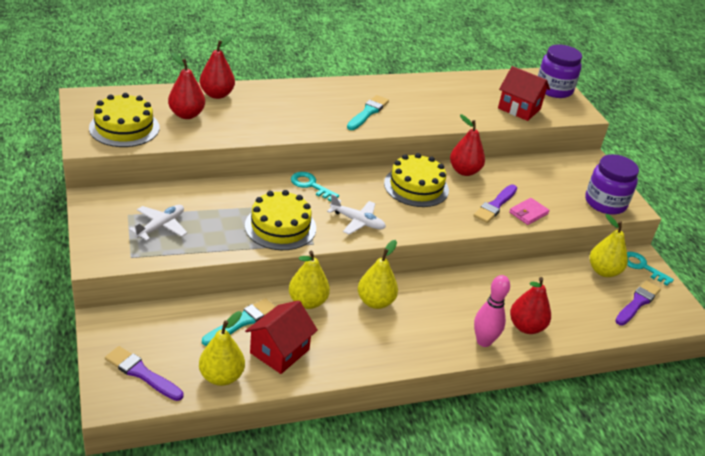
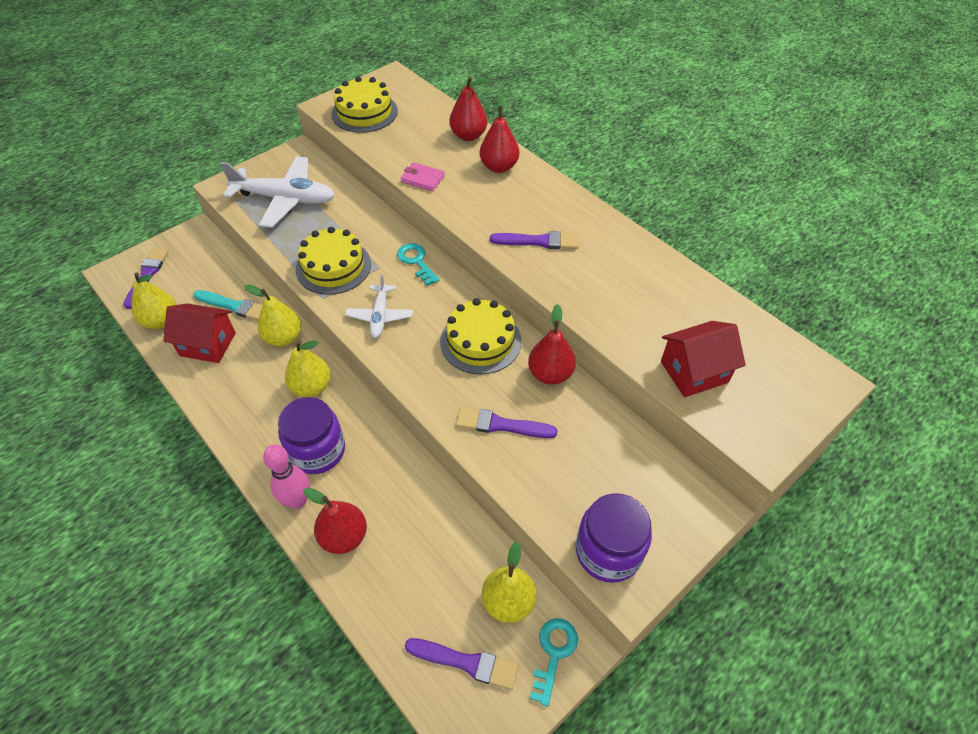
camera: 70 degrees right, 15 degrees up
(161, 226) = (285, 199): white plane -> white plane, size x1.81
(186, 115) = (416, 133): red pear -> red pear (499, 167)
(310, 185) = (416, 261): turquoise key -> turquoise key turned 45 degrees counterclockwise
(368, 112) = (538, 241): turquoise brush -> purple brush
(519, 109) = (694, 372): red house -> red house turned 60 degrees clockwise
(528, 213) = (511, 464): pink wallet -> pink wallet (423, 179)
(554, 89) = (795, 397): purple jar -> purple jar (317, 451)

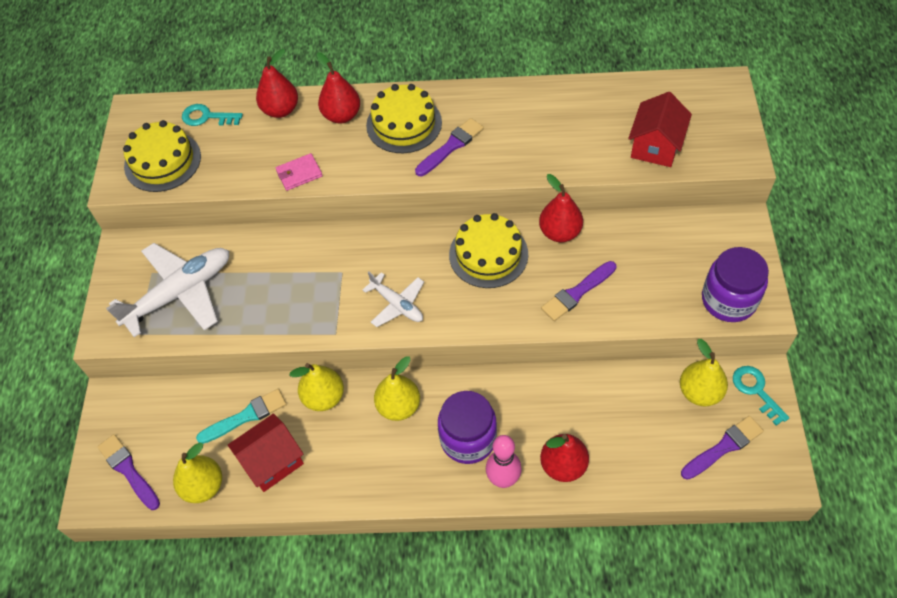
camera: 45 degrees left, 5 degrees up
(333, 266) = (307, 305): yellow cake -> yellow cake (404, 124)
(416, 261) = (362, 243): turquoise key -> turquoise key (207, 117)

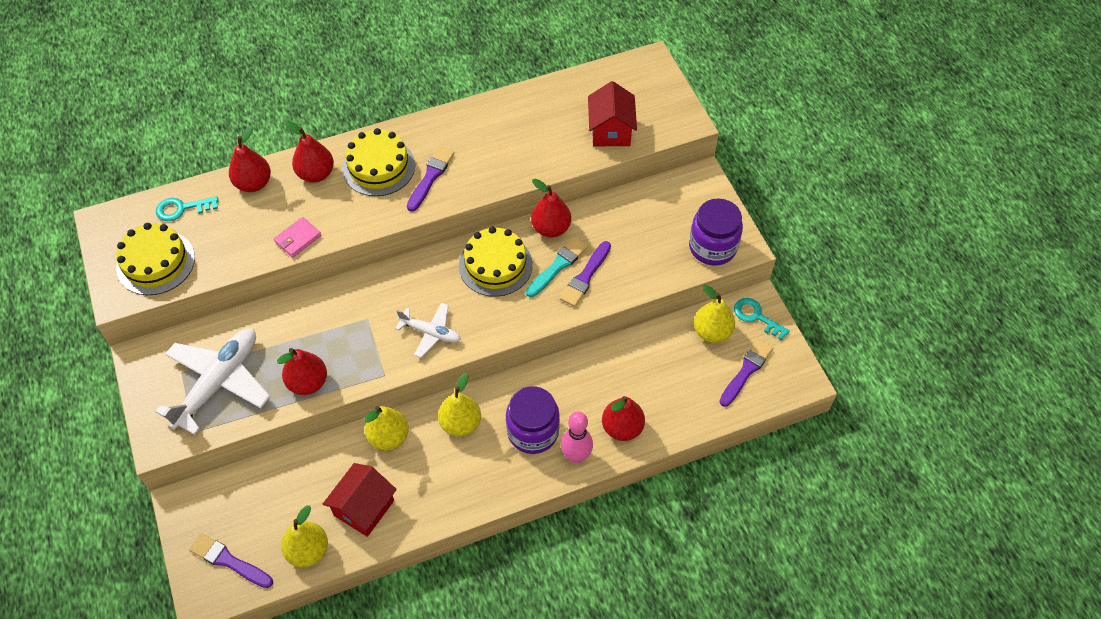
camera: 25 degrees left, 0 degrees up
(246, 416) = (322, 477): turquoise brush -> turquoise brush (558, 266)
(260, 319) = (308, 382): none -> red pear

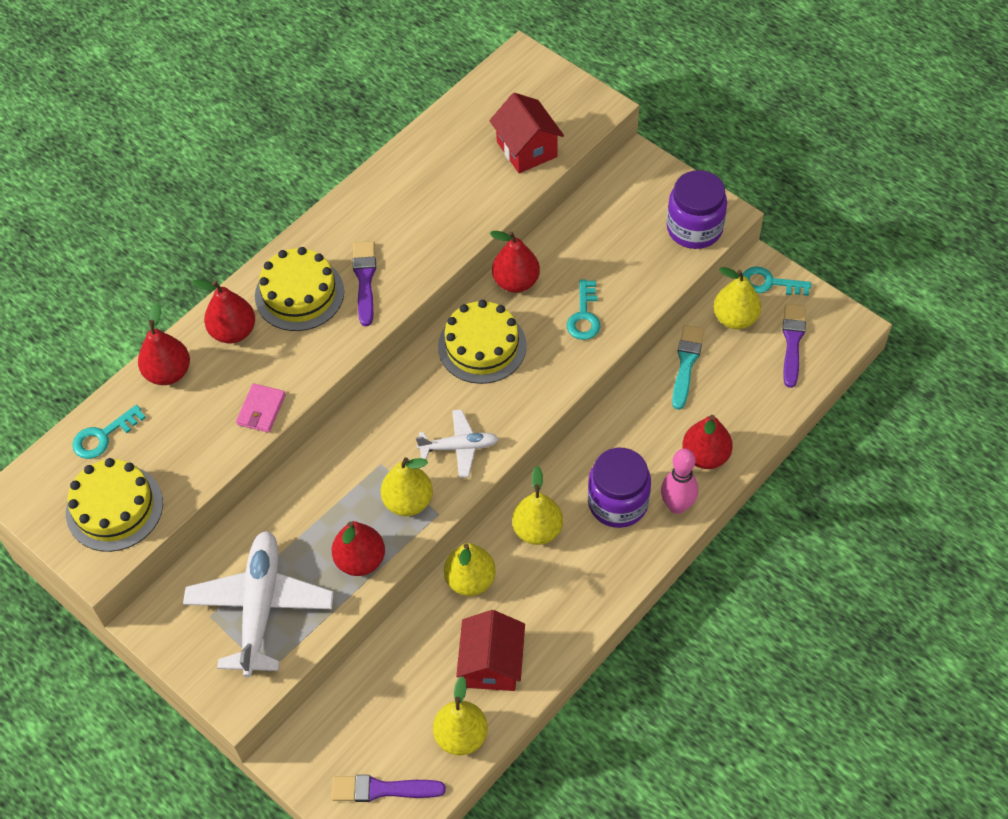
camera: 25 degrees left, 0 degrees up
(369, 355) = (408, 501): none -> yellow pear
(558, 266) = (548, 317): turquoise brush -> turquoise brush (686, 363)
(585, 276) = (584, 316): purple brush -> turquoise key

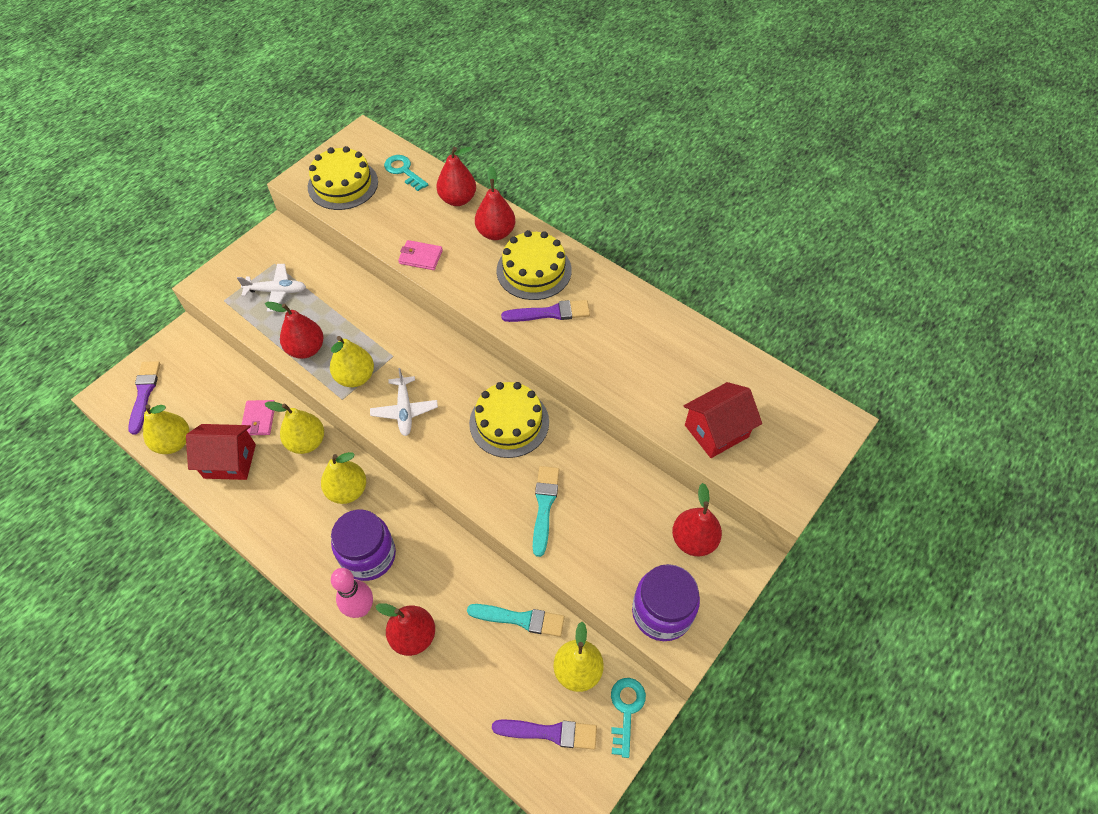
camera: 85 degrees right, 0 degrees up
(260, 607) = (276, 291): white plane -> white plane, size x0.55
(433, 639) = (259, 419): none -> pink wallet
(516, 282) = (582, 446): red pear -> red pear (693, 540)
(584, 316) = (544, 506): turquoise key -> turquoise brush

